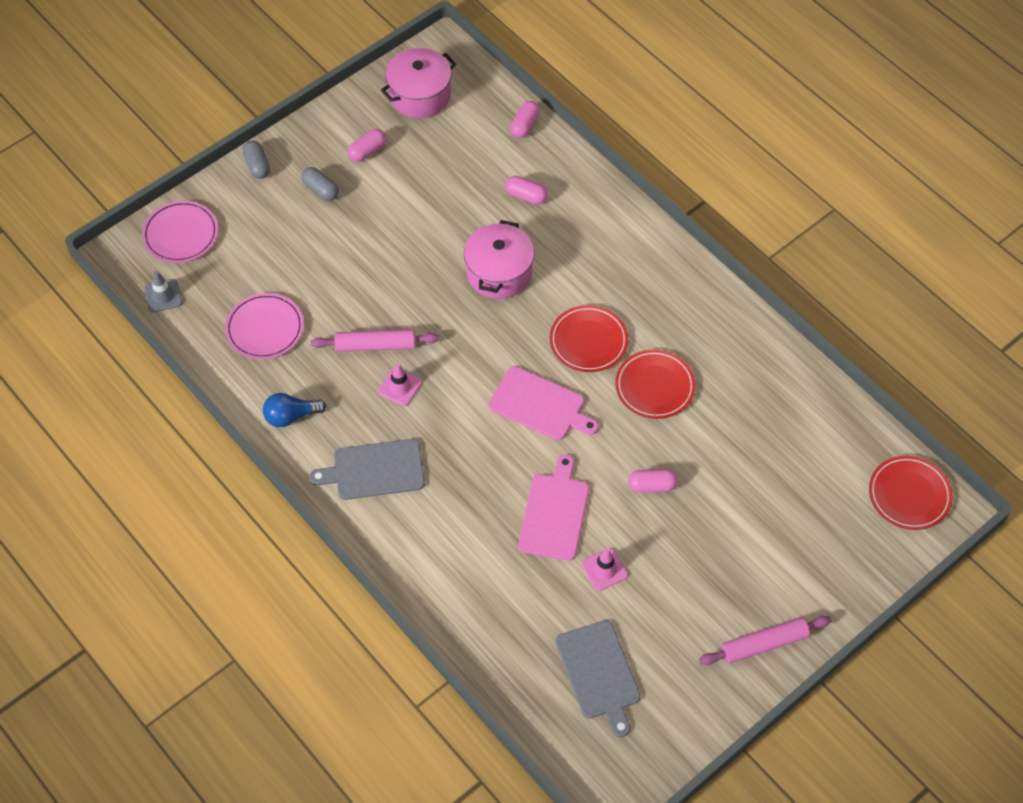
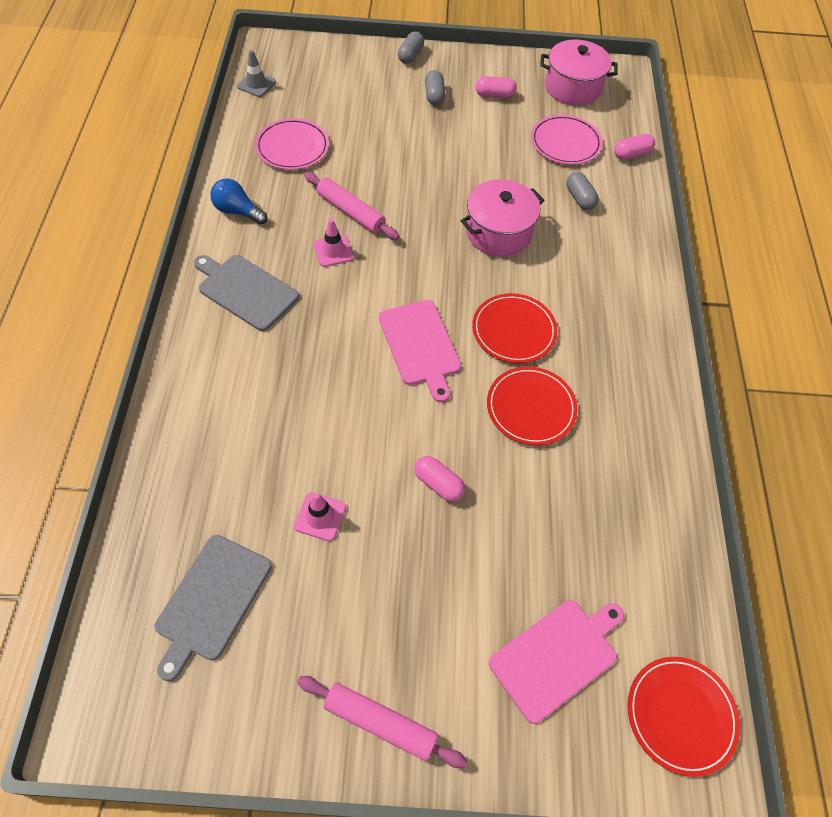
camera: 40 degrees right, 0 degrees up
(181, 234) = (313, 59): pink plate -> pink plate (565, 143)
(526, 196) = (579, 198): pink capsule -> grey capsule
(554, 513) = (335, 435): pink cutting board -> pink cutting board (556, 656)

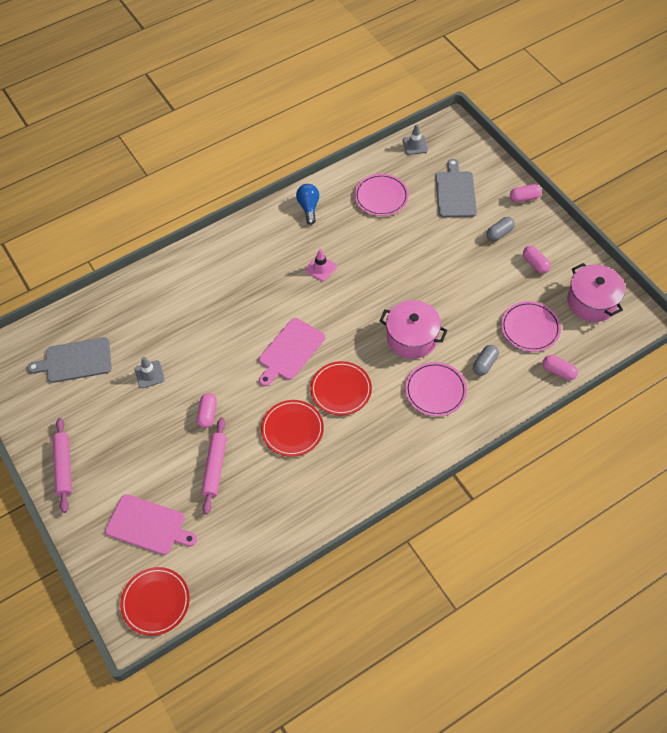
camera: 60 degrees right, 0 degrees up
(245, 291) = (258, 249): grey cutting board -> grey cutting board (455, 192)
(320, 516) = (149, 374): pink traffic cone -> grey traffic cone
(351, 212) = (358, 257): pink rolling pin -> pink rolling pin (215, 468)
(410, 55) = (524, 198): grey capsule -> pink capsule
(580, 253) = (435, 390): none -> pink plate

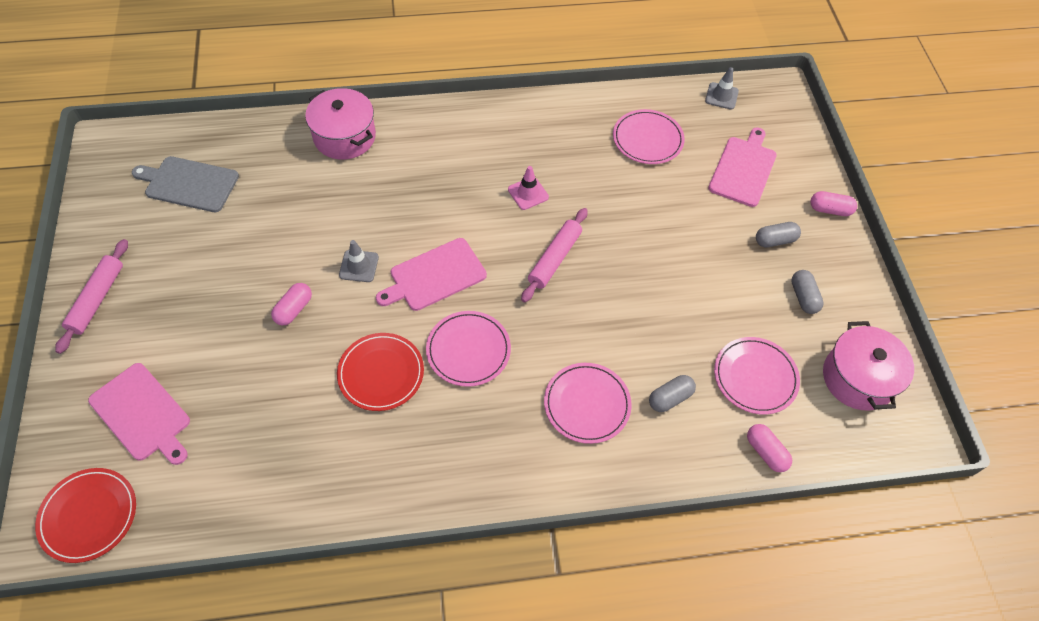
camera: 20 degrees right, 0 degrees up
(149, 374) = (258, 234): grey traffic cone -> grey traffic cone (359, 266)
(215, 468) = (262, 379): pink rolling pin -> pink rolling pin (555, 259)
(308, 207) = (553, 118): blue light bulb -> none
(341, 390) = (468, 350): red plate -> pink plate
(412, 338) = (593, 323): pink pot -> pink pot (344, 137)
(455, 192) = (743, 169): grey cutting board -> pink cutting board
(535, 264) = (803, 297): pink capsule -> grey capsule

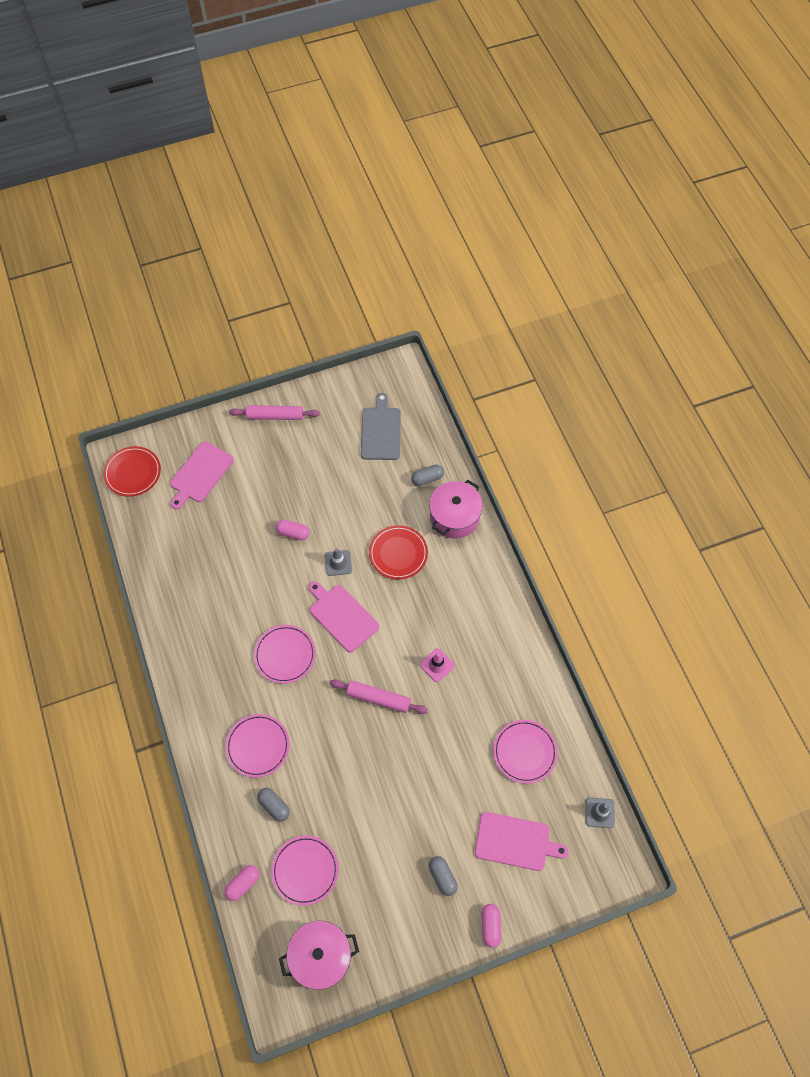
camera: 80 degrees right, 5 degrees up
(381, 373) = (255, 603): red plate -> red plate (398, 553)
(803, 297) = (389, 906): grey capsule -> grey capsule (427, 479)

